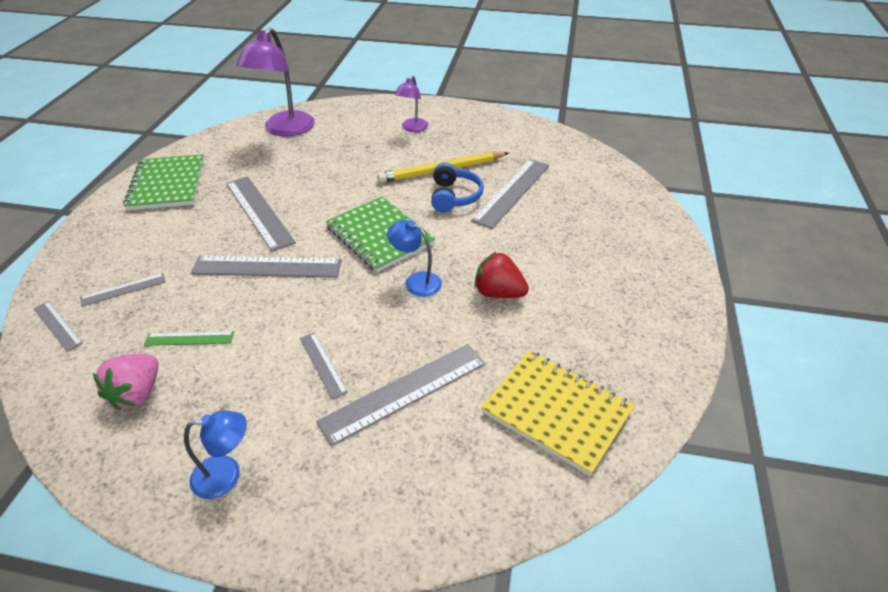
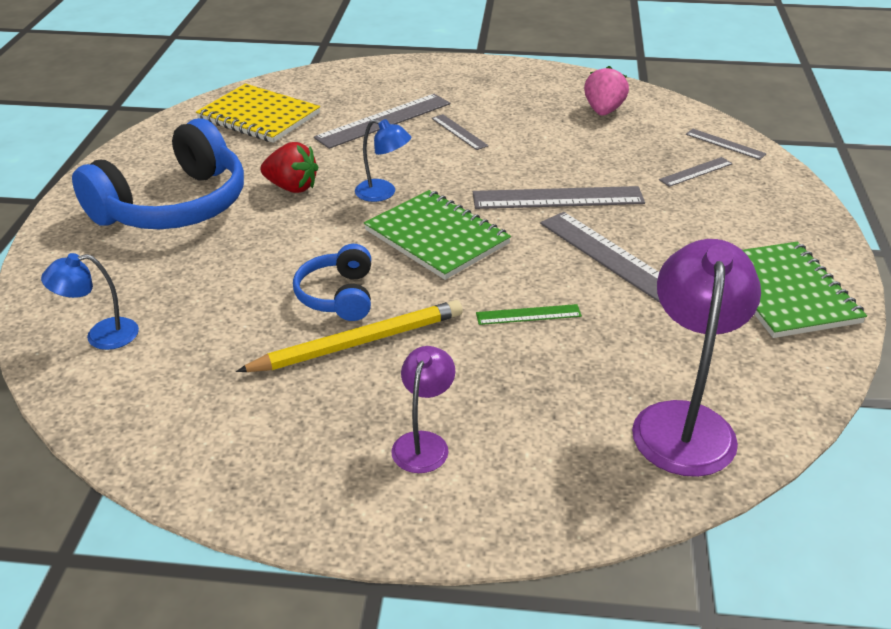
camera: 175 degrees right, 5 degrees down
(189, 339) = (591, 141): green ruler -> green ruler (528, 314)
(226, 475) = (502, 82): blue lamp -> blue lamp (101, 336)
(512, 192) = (247, 308): grey ruler -> none
(598, 278) = (174, 206): none -> blue headphones

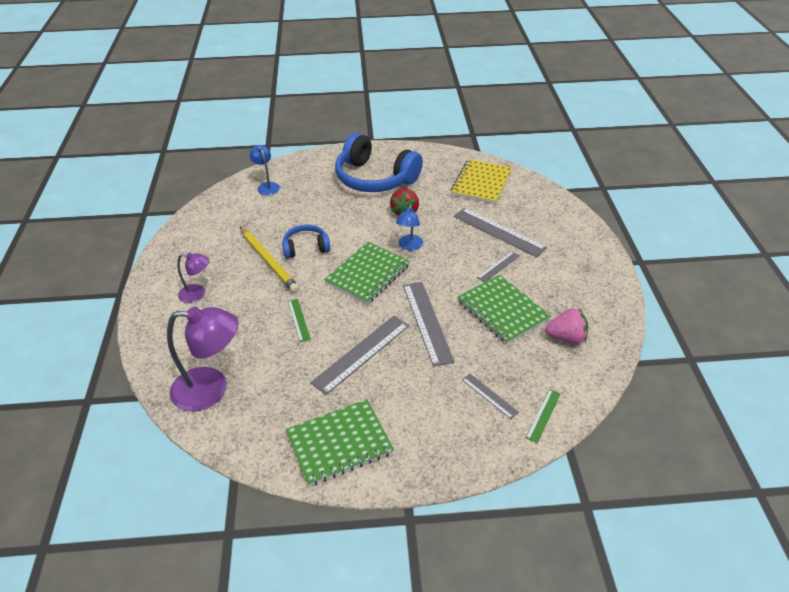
camera: 80 degrees right, 5 degrees up
(547, 142) = (502, 310): none -> green notebook
(725, 144) = (543, 415): grey ruler -> green ruler

